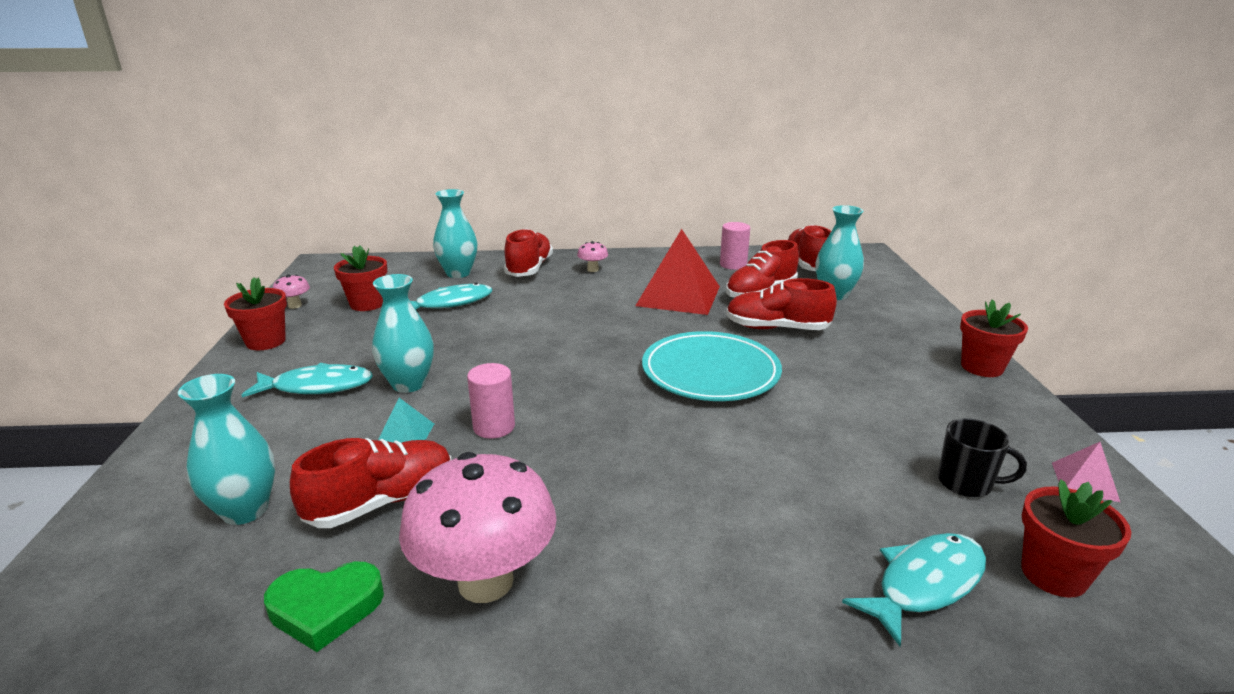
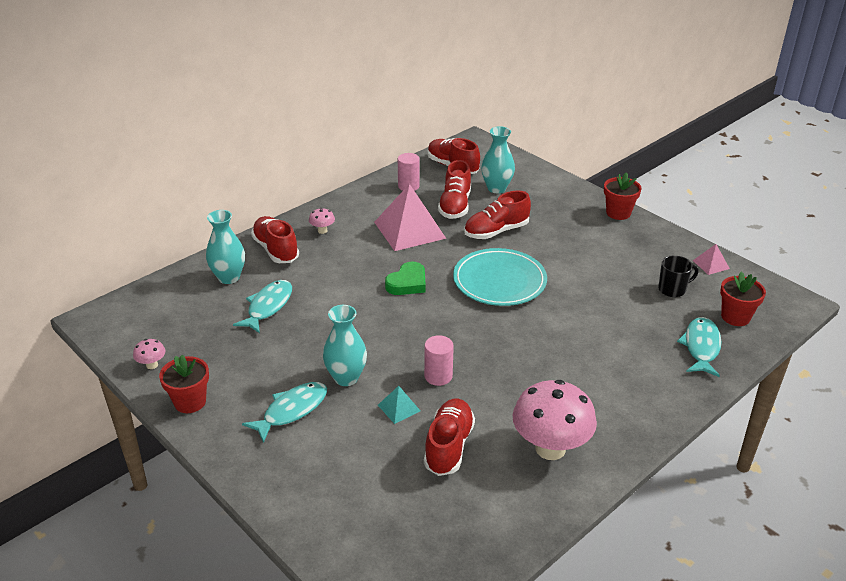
camera: 40 degrees left, 10 degrees up
(245, 510) = (387, 493): turquoise vase -> none
(325, 608) = (504, 501): green heart -> green heart (407, 283)
(367, 304) = (207, 336): red flower pot -> none
(678, 295) = (409, 230): red pyramid -> pink pyramid

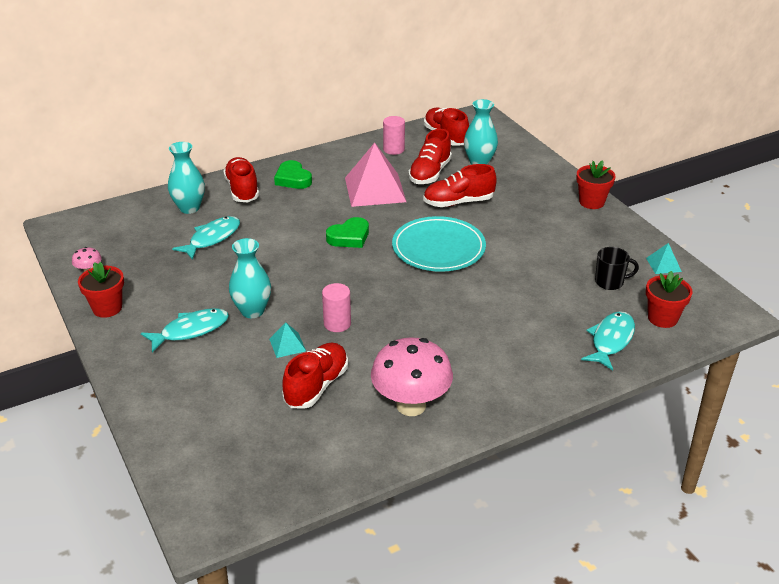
camera: 15 degrees right, 0 degrees up
(322, 231) = (293, 179): pink mushroom -> green heart
(711, 264) = (663, 264): pink pyramid -> turquoise pyramid

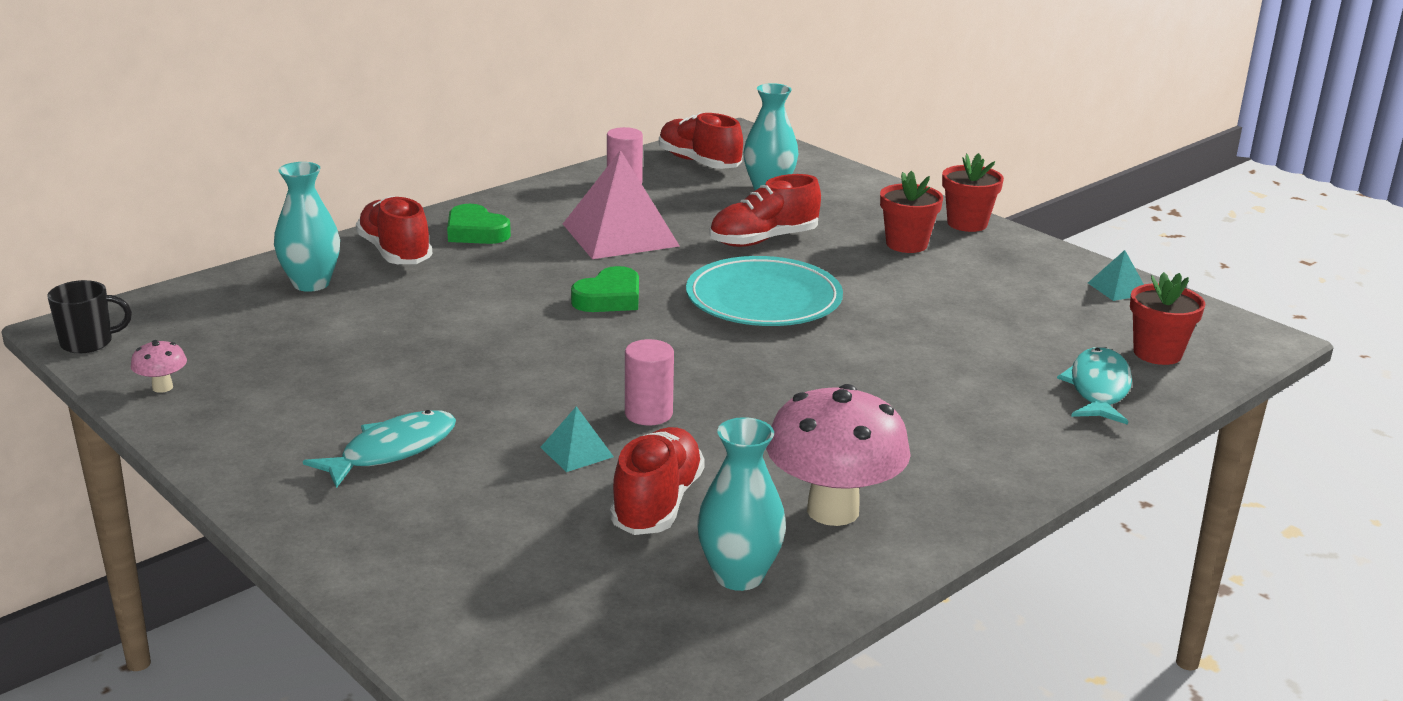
camera: 15 degrees left, 10 degrees down
(107, 308) = (219, 435): red flower pot -> red flower pot (906, 244)
(212, 238) = (371, 320): turquoise fish -> none
(252, 311) = (491, 412): turquoise vase -> turquoise vase (739, 576)
(430, 173) = (698, 208): red shoe -> none
(610, 282) = (1053, 317): black mug -> black mug (88, 343)

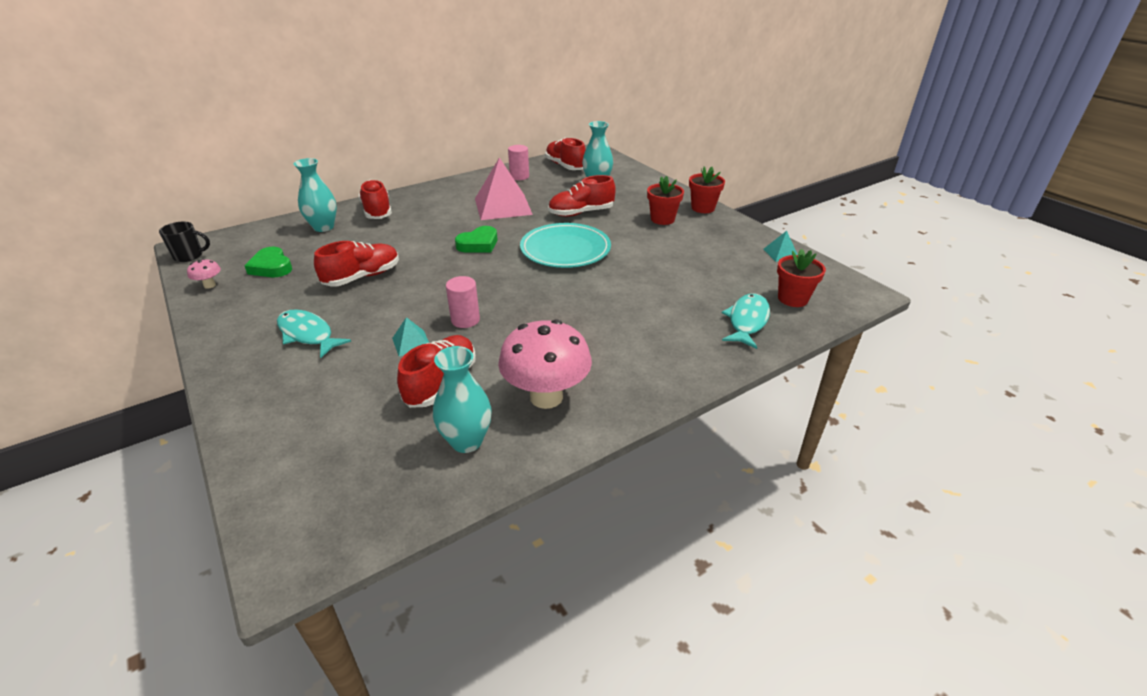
camera: 10 degrees right, 10 degrees up
(392, 451) = (308, 334): turquoise fish -> turquoise fish turned 105 degrees counterclockwise
(433, 359) = (362, 277): none -> red shoe
(475, 232) = (426, 201): green heart -> green heart (271, 267)

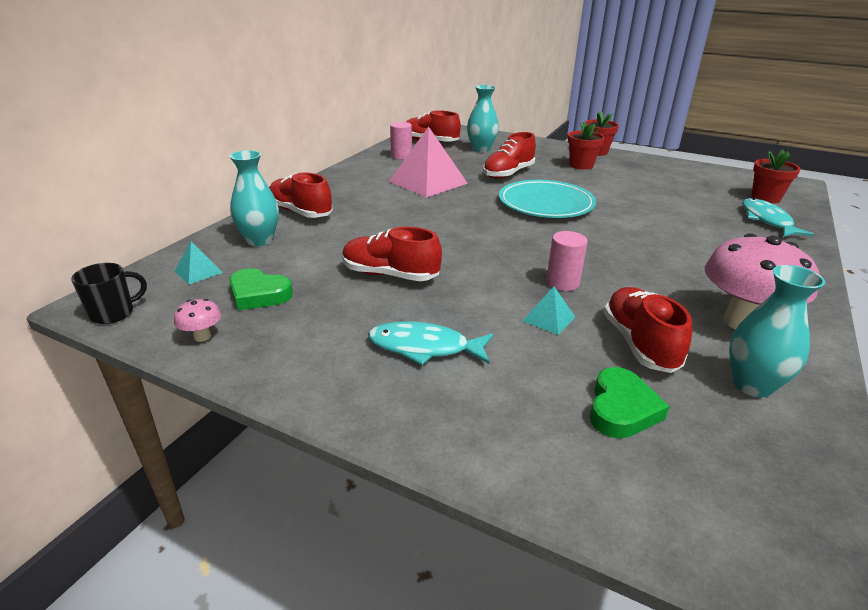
camera: 30 degrees left, 5 degrees down
(362, 277) = (390, 275): red shoe -> red shoe turned 90 degrees counterclockwise
(478, 244) = (460, 217): green heart -> green heart (621, 409)
(781, 253) = (704, 171): turquoise pyramid -> turquoise pyramid (198, 272)

